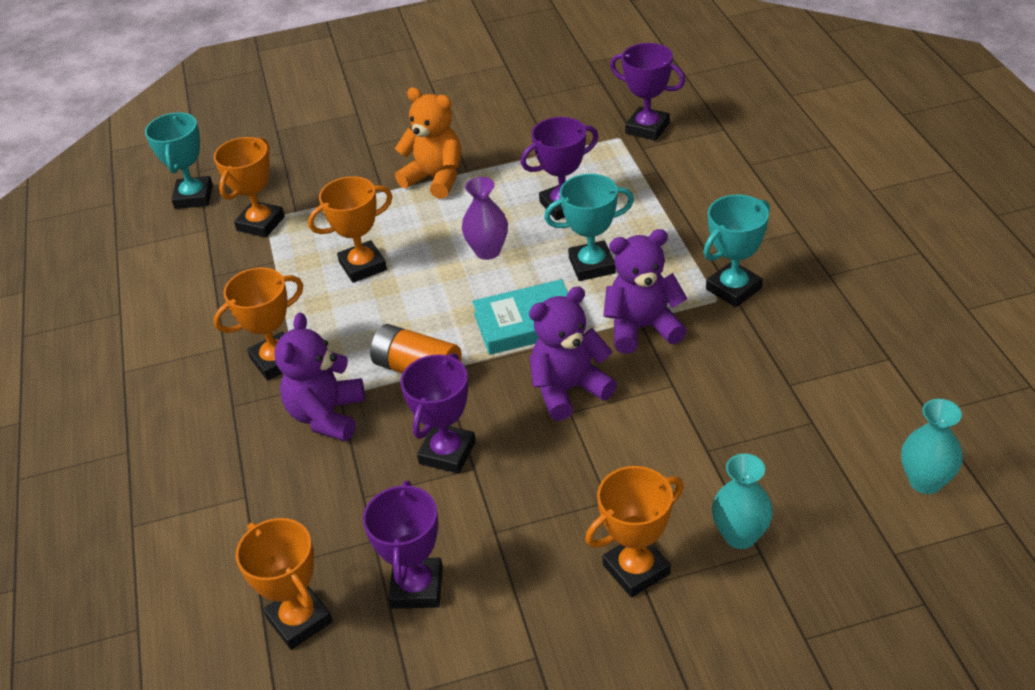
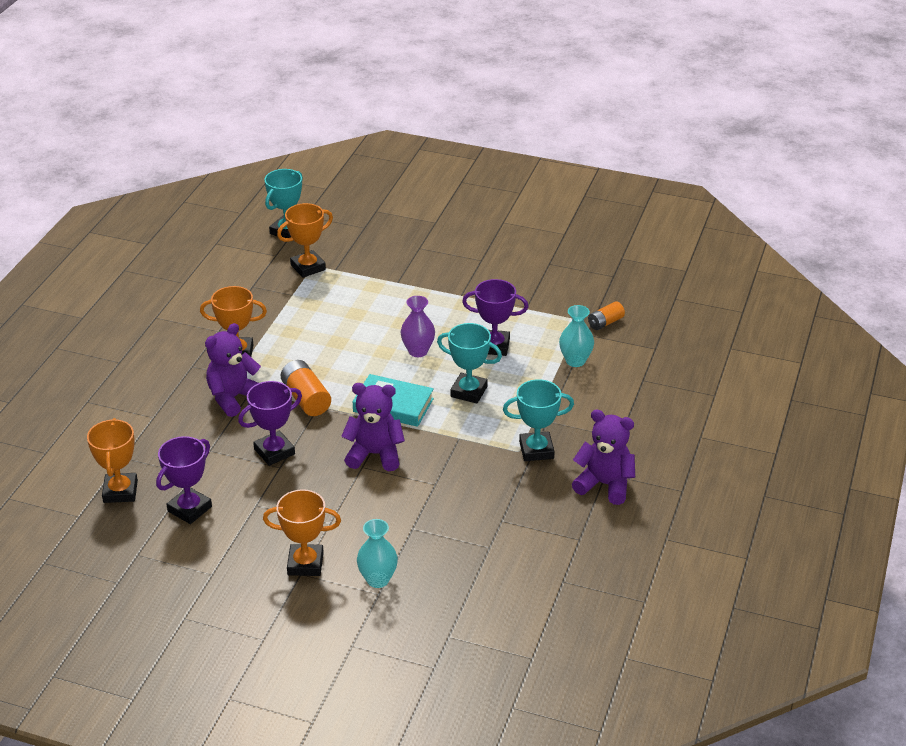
camera: 30 degrees right, 5 degrees down
(363, 266) = (338, 323): orange trophy -> none
(435, 179) = (436, 290): orange teddy bear -> none
(642, 328) = (455, 443): purple teddy bear -> purple teddy bear (604, 484)
(647, 128) = (605, 323): purple trophy -> orange battery
(925, 481) = (513, 612): turquoise vase -> turquoise vase (575, 361)

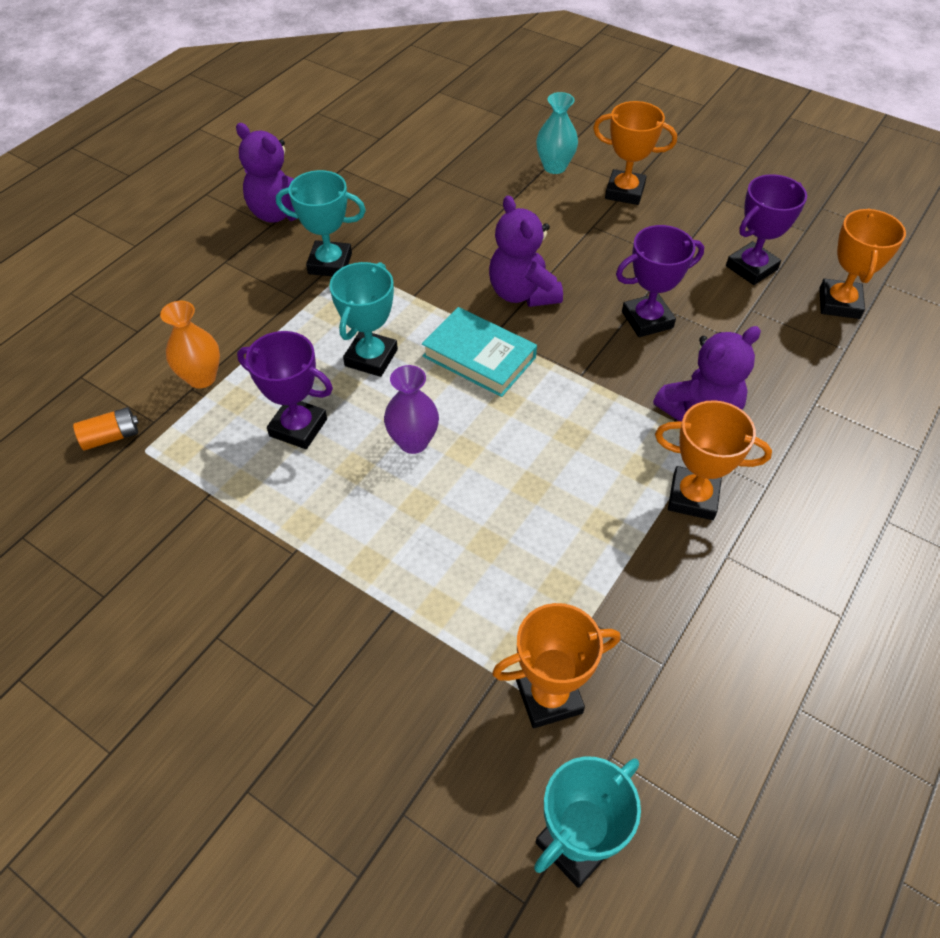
camera: 165 degrees left, 15 degrees up
(306, 399) = (596, 390): orange battery -> none
(375, 454) = (522, 293): purple teddy bear -> purple teddy bear turned 45 degrees clockwise
(469, 391) = (371, 358): turquoise trophy -> turquoise trophy turned 75 degrees clockwise
(575, 361) = (201, 378): turquoise vase -> orange vase

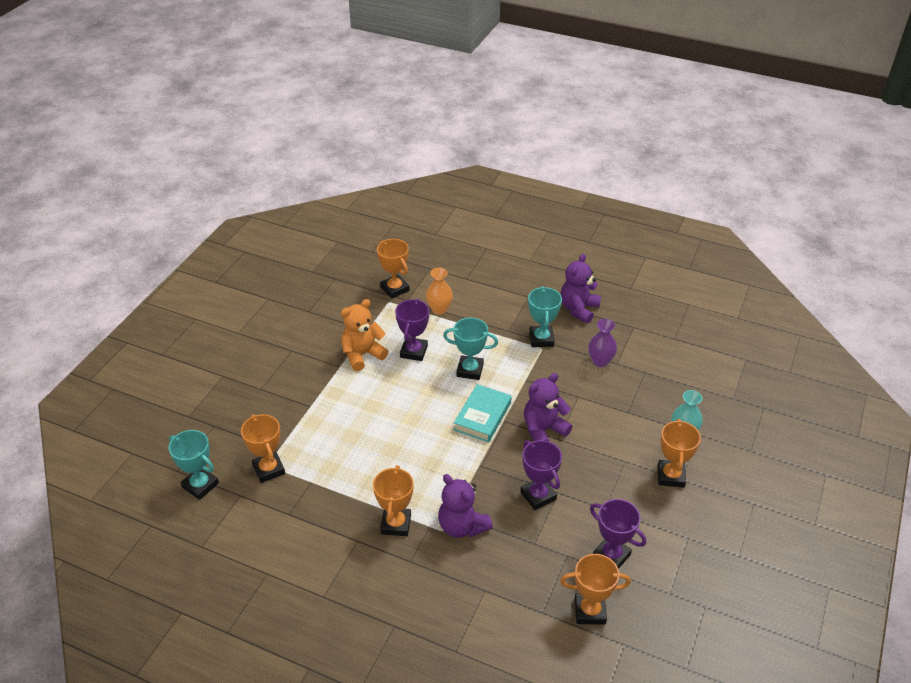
camera: 80 degrees right, 10 degrees down
(111, 437) = (395, 289): orange battery -> orange trophy
(277, 507) = (362, 355): none -> orange teddy bear
(413, 442) = (413, 397): purple vase -> purple vase (600, 361)

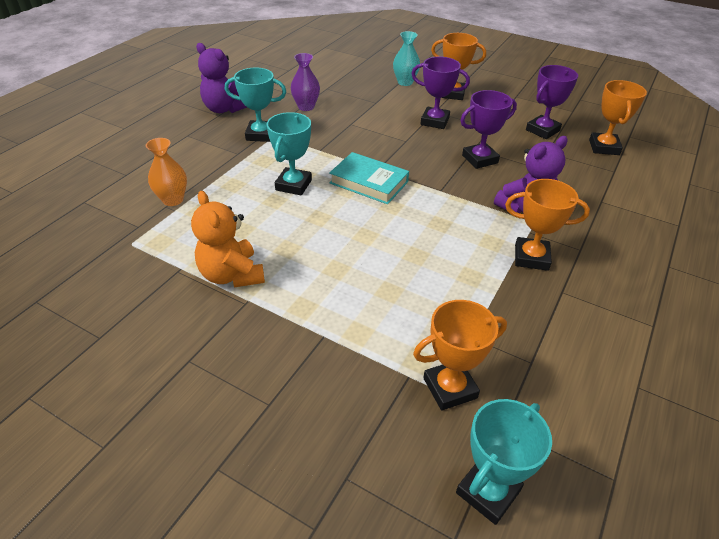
camera: 85 degrees left, 0 degrees up
(395, 289) = (106, 236): orange trophy -> none
(414, 351) = (244, 226): purple trophy -> purple trophy (434, 121)
(543, 430) = (394, 147): purple teddy bear -> none

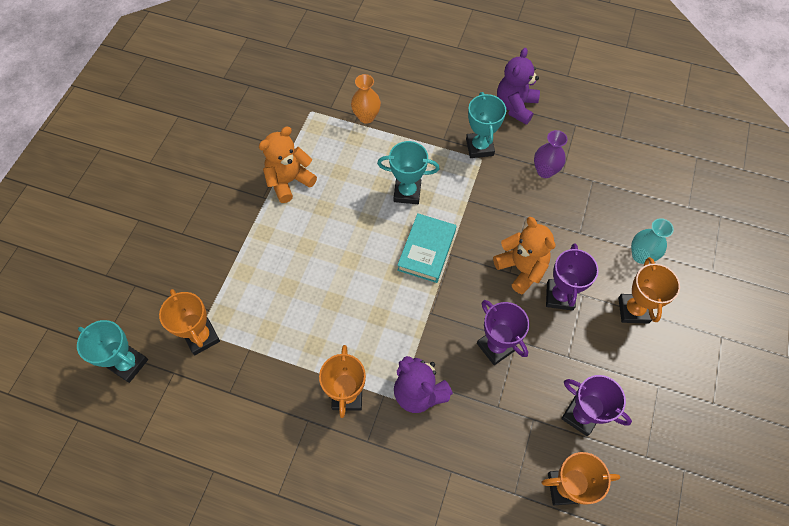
camera: 80 degrees right, 20 degrees up
(403, 134) = (521, 268): none -> orange teddy bear

